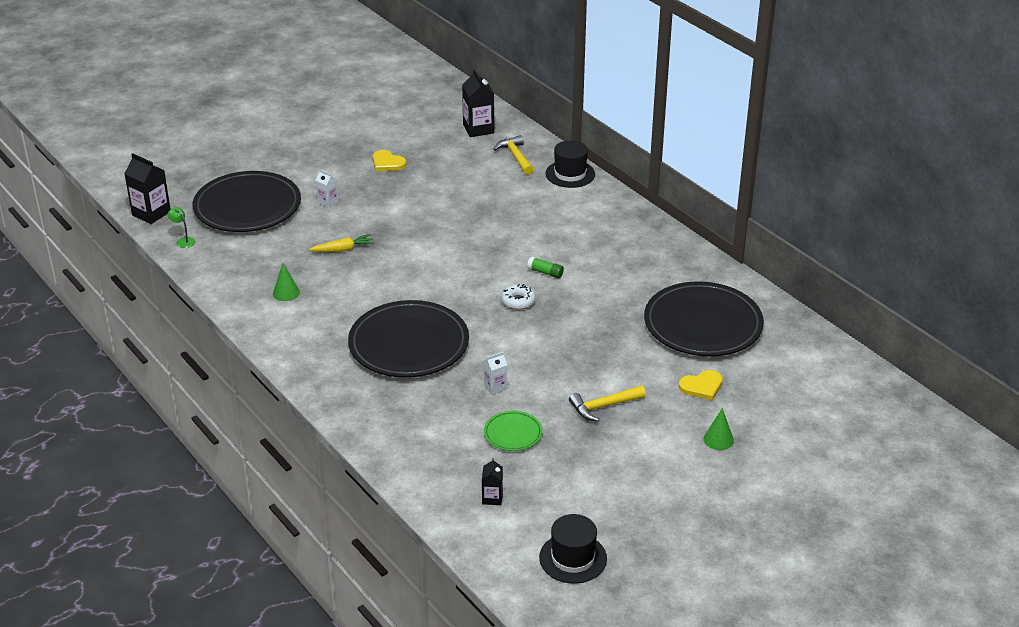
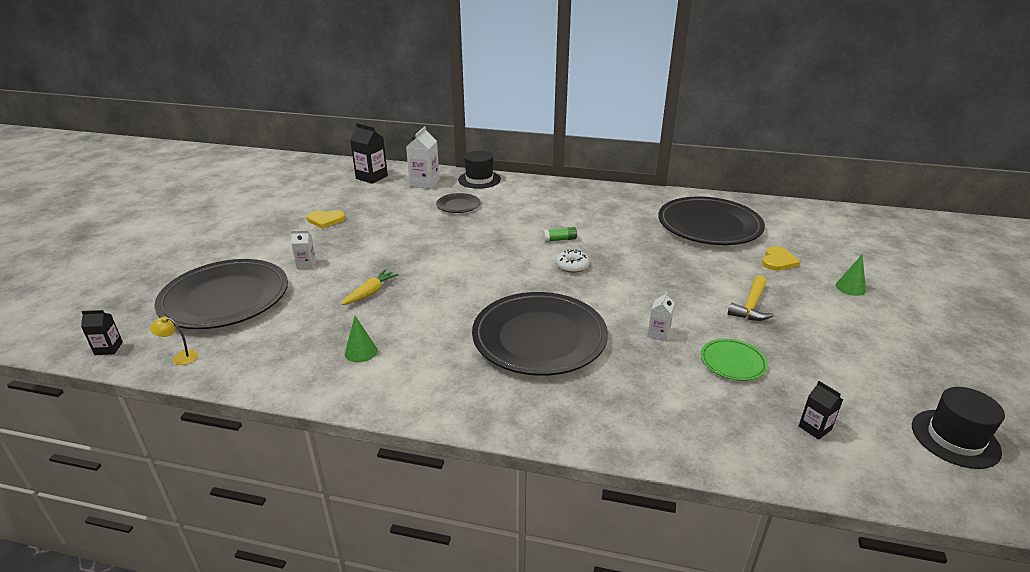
camera: 40 degrees left, 5 degrees down
(151, 213) = (108, 348): black carton -> black carton, size x0.56
(183, 241) = (180, 357): green lamp -> yellow lamp
(511, 196) = (458, 205): none -> black plate
(515, 156) = (424, 183): yellow hammer -> white carton

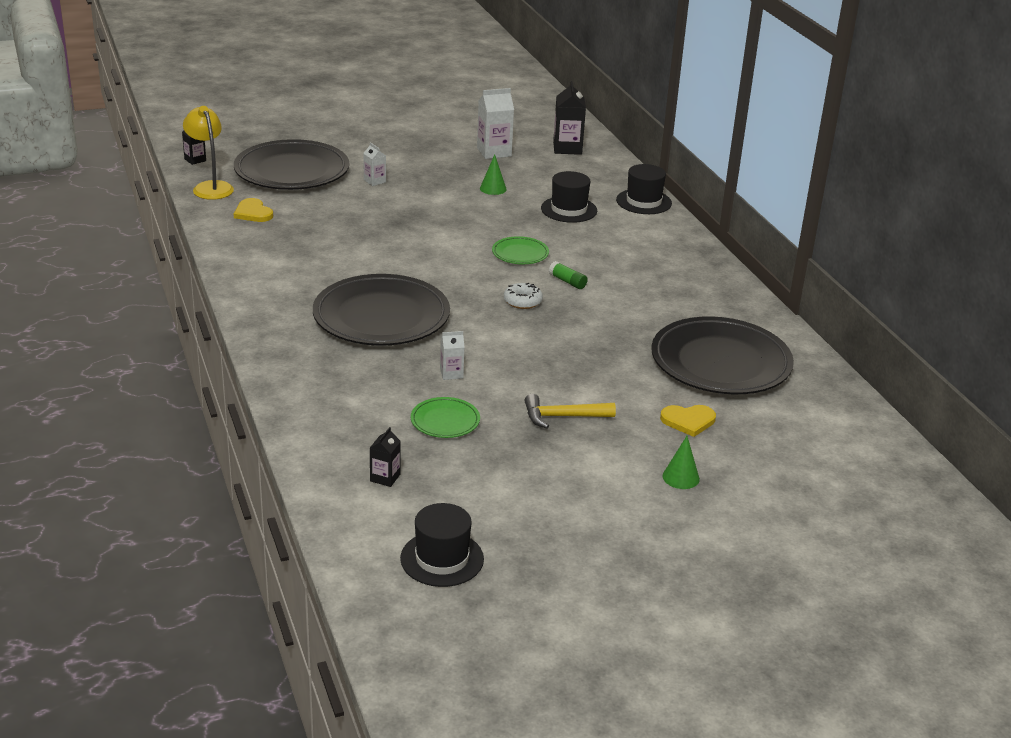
camera: 55 degrees right, 0 degrees up
(180, 357) = (210, 187): yellow lamp -> yellow lamp, size x2.03
(325, 220) = (456, 160): yellow heart -> yellow heart (253, 213)
(361, 352) = (283, 248): green cone -> green cone (493, 188)
(370, 292) = (365, 223): yellow carrot -> none
(424, 183) = (593, 177): white carton -> white carton (494, 152)
(458, 205) = (569, 209): black plate -> black hat
(500, 243) = (520, 254): none -> green plate

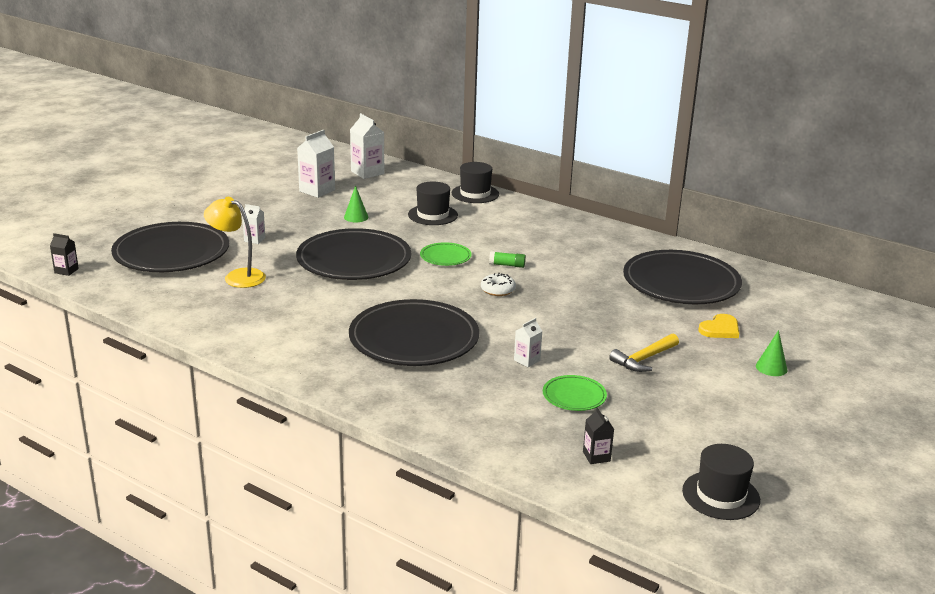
camera: 35 degrees left, 5 degrees down
(210, 187) = (115, 288): yellow lamp -> yellow lamp (237, 276)
(253, 213) = (186, 297): yellow heart -> none
(432, 228) = (354, 260): none -> black plate
(567, 148) = (367, 172): black carton -> white carton

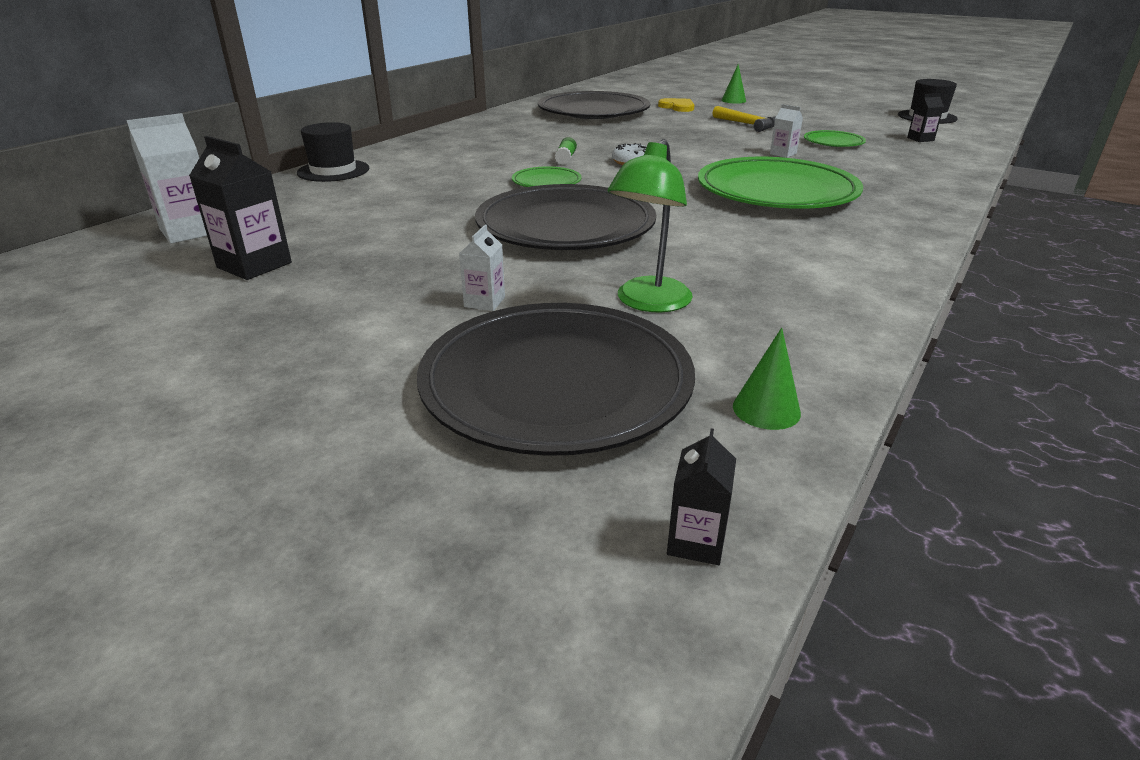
camera: 90 degrees left, 5 degrees up
(237, 276) = (648, 303): yellow lamp -> green lamp
(317, 190) = (254, 265): white carton -> black carton
(356, 217) = (396, 231): green cone -> green cone (766, 409)
(414, 339) = (776, 192): black plate -> green plate
(432, 215) = (403, 189): black hat -> none

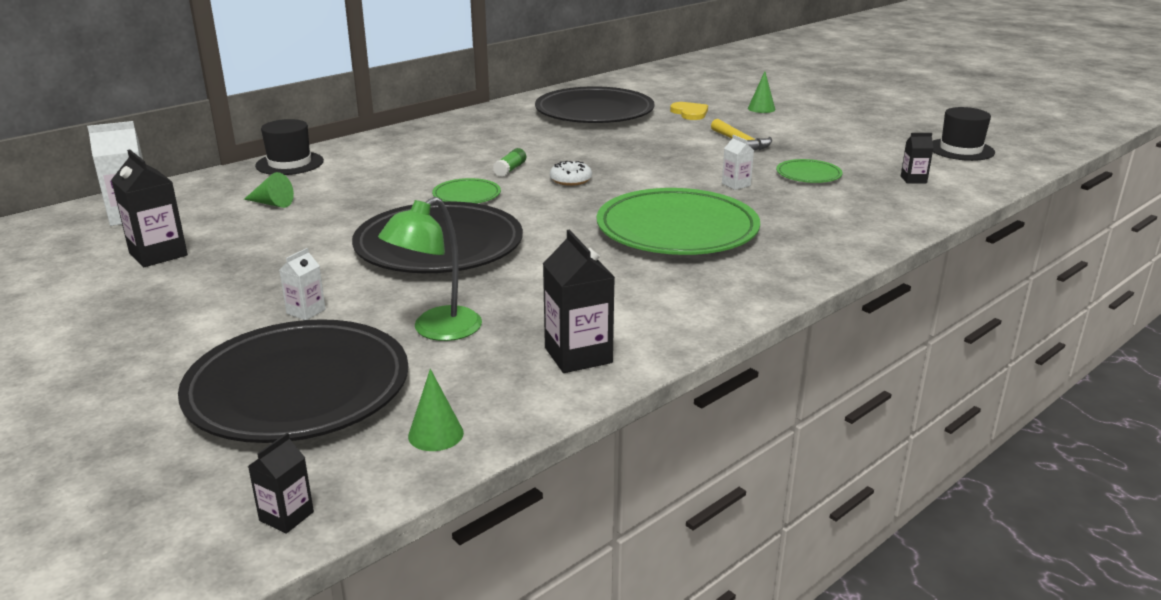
camera: 15 degrees right, 5 degrees down
(347, 206) = (272, 203): none -> green cone
(819, 308) = (578, 355): none -> black carton

